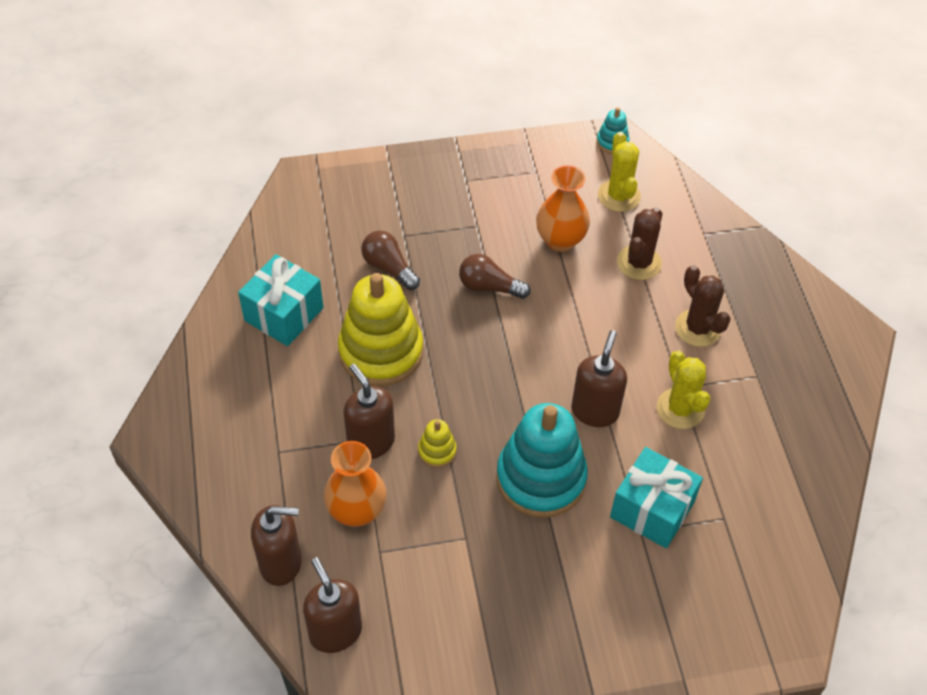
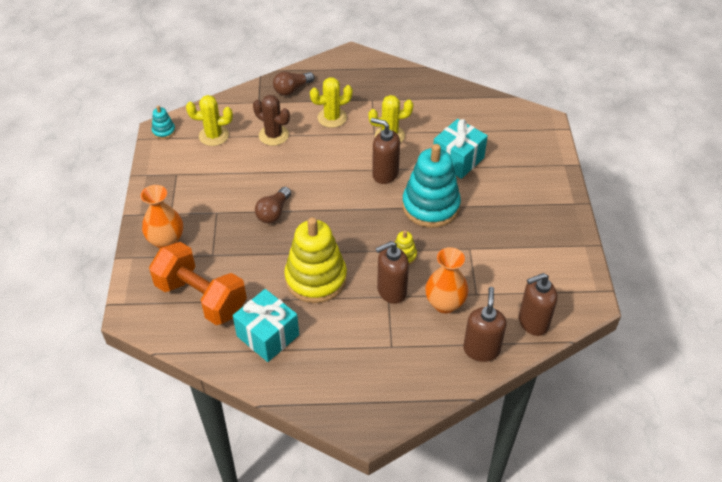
camera: 80 degrees left, 5 degrees down
(335, 237) = (201, 297): none -> orange dumbbell
(389, 267) = (240, 267): brown light bulb -> brown light bulb (292, 89)
(560, 240) = (243, 170): orange vase -> orange vase (166, 241)
(698, 328) = (332, 118): brown cactus -> yellow cactus

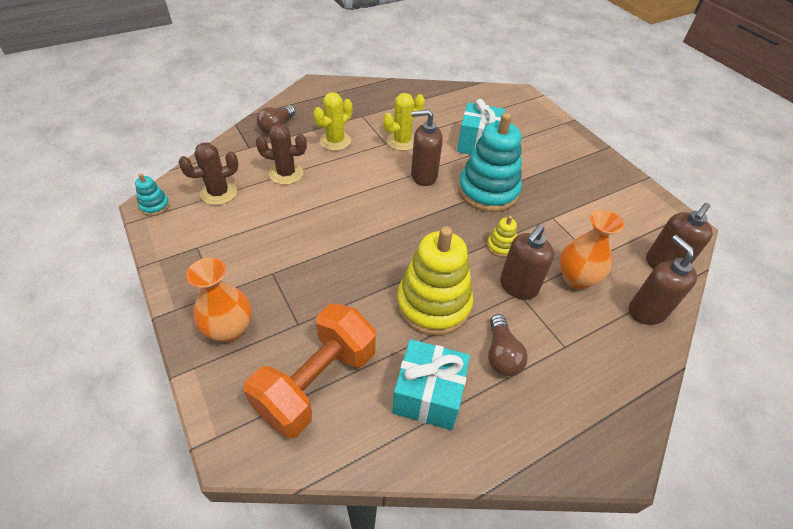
camera: 30 degrees left, 0 degrees up
(201, 297) = (317, 382): orange dumbbell -> orange dumbbell turned 60 degrees counterclockwise
(214, 136) = (219, 193): yellow cactus -> brown cactus
(273, 212) = (338, 250): brown light bulb -> brown light bulb (501, 354)

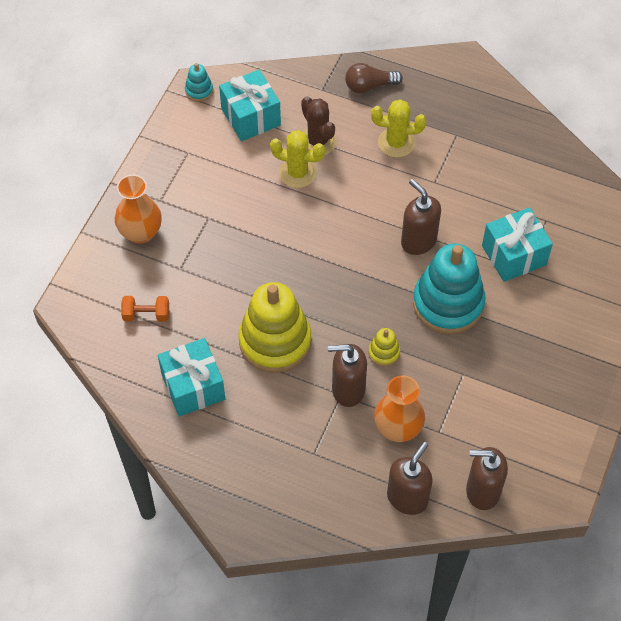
camera: 55 degrees right, 10 degrees up
(219, 193) = (251, 117): brown cactus -> turquoise gift
(317, 382) = (146, 314): orange dumbbell -> orange dumbbell, size x0.44
(402, 141) = (451, 192): yellow cactus -> yellow cactus (297, 173)
(501, 354) = (268, 413): brown light bulb -> none

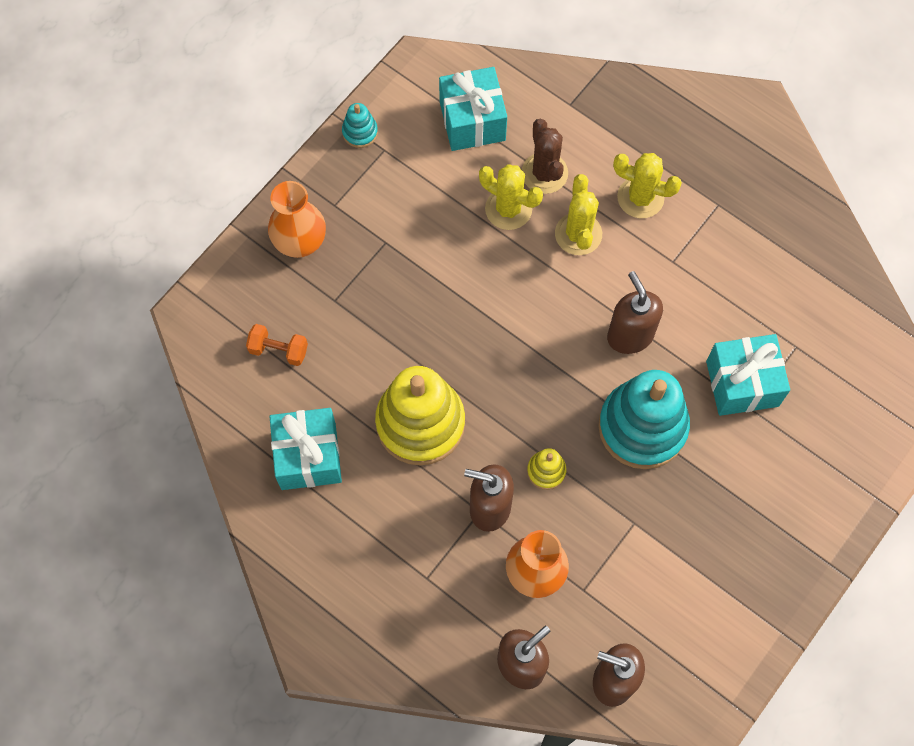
camera: 15 degrees right, 10 degrees up
(199, 90) = (419, 71): turquoise stacking toy -> turquoise stacking toy (360, 132)
(356, 178) = (578, 234): none -> yellow cactus
(369, 86) = (629, 113): brown light bulb -> none

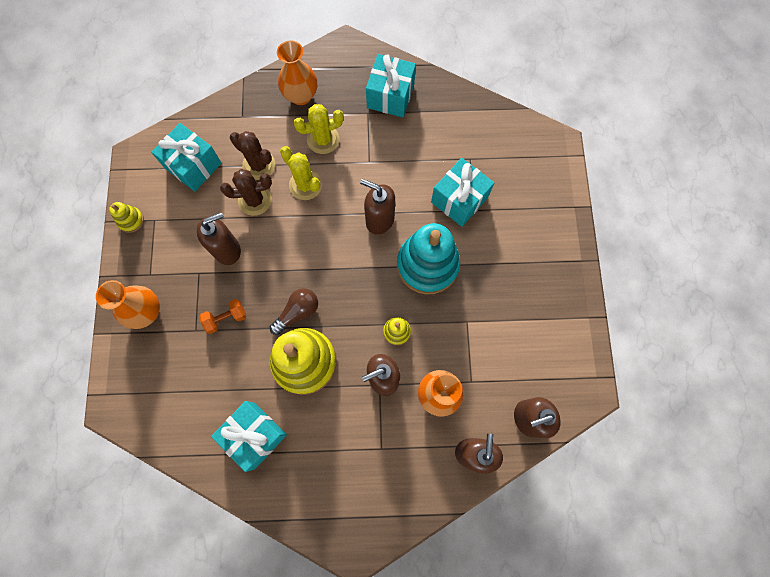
camera: 40 degrees left, 5 degrees up
(278, 350) = (185, 386): orange dumbbell -> orange dumbbell (226, 318)
(360, 132) = (131, 220): turquoise stacking toy -> yellow stacking toy
(435, 241) = (227, 250): none -> brown soap dispenser
(456, 366) = (297, 312): none -> brown light bulb
(508, 209) = (255, 200): yellow cactus -> brown cactus
(656, 129) = (301, 96): none -> orange vase
(762, 205) = (390, 96): none -> turquoise gift

